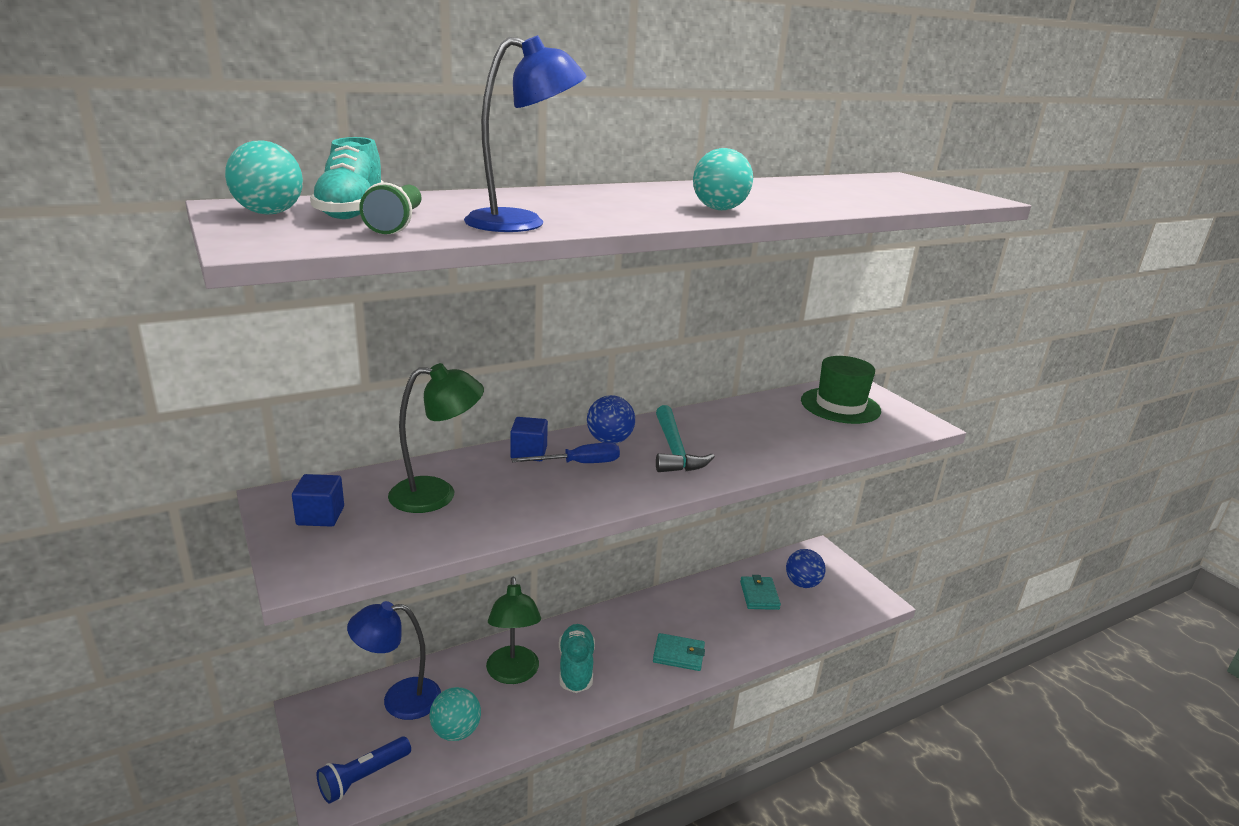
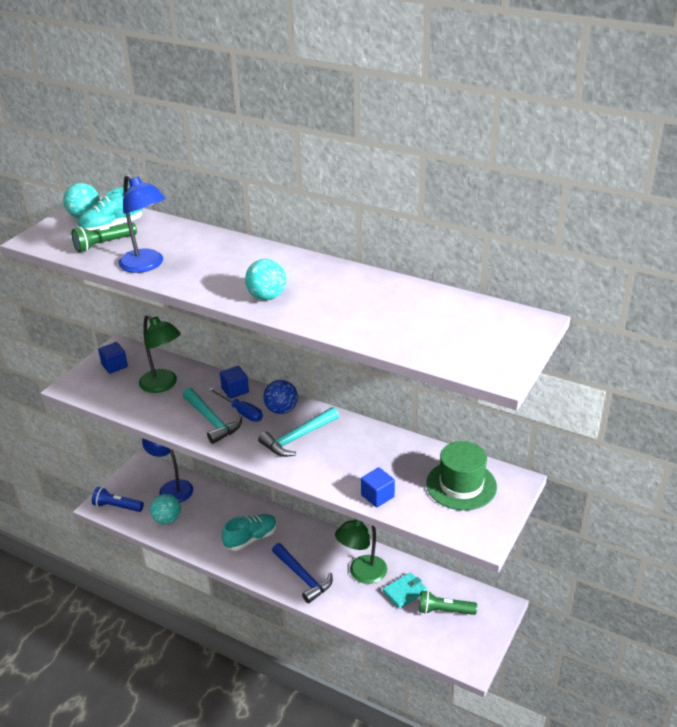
camera: 60 degrees right, 10 degrees up
(513, 674) = (224, 517): green lamp -> green lamp (362, 574)
(570, 488) = (212, 421): none -> turquoise hammer
(678, 654) = (303, 577): turquoise wallet -> blue hammer
(802, 583) = (444, 610): blue ball -> green flashlight
(821, 445) = (377, 496): none -> blue cube

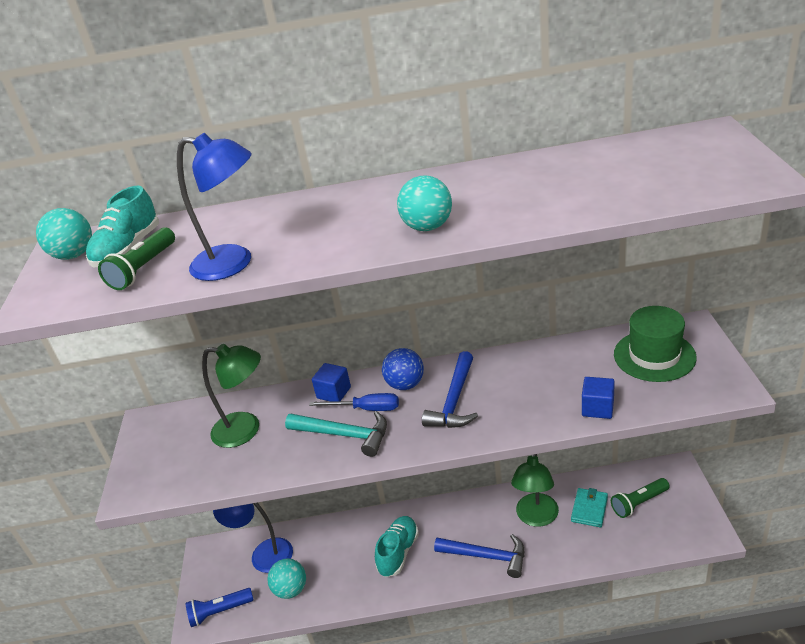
camera: 30 degrees left, 0 degrees up
(114, 366) = (162, 442): blue cube -> none
(297, 438) = (454, 401): turquoise hammer -> blue hammer

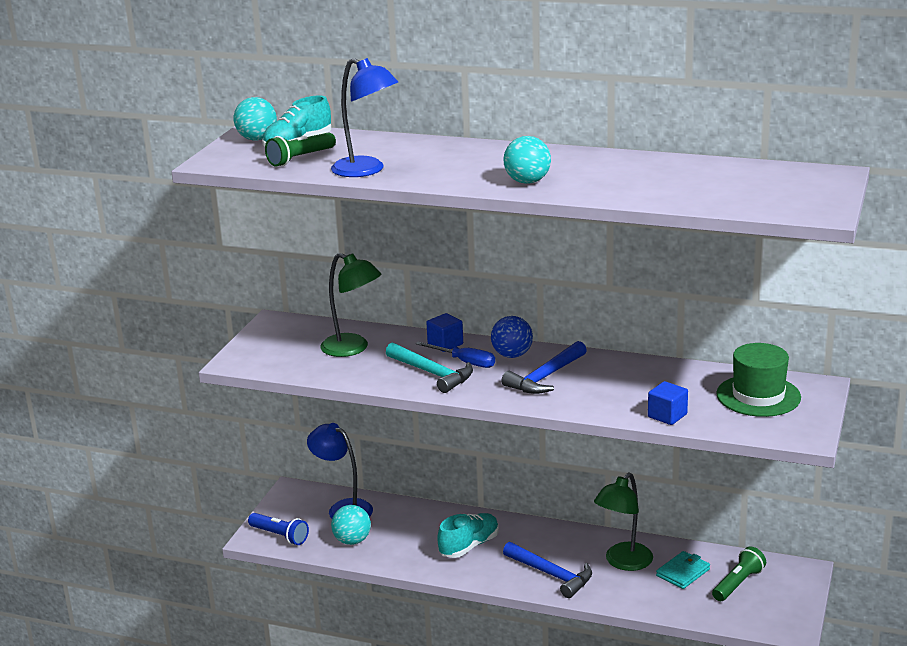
camera: 20 degrees right, 10 degrees down
(219, 611) = (280, 536): blue flashlight -> blue flashlight turned 150 degrees counterclockwise
(638, 503) = (738, 583): green flashlight -> green flashlight turned 135 degrees clockwise

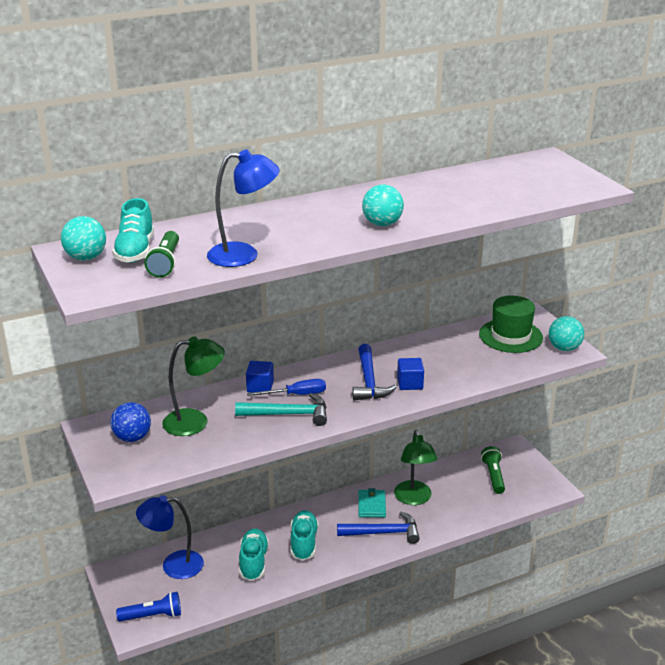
camera: 45 degrees left, 5 degrees up
(352, 541) = (215, 587): turquoise ball -> turquoise ball (564, 348)
(407, 539) = (253, 562): none -> turquoise shoe
(512, 355) = (321, 374): blue ball -> blue ball (132, 438)
(667, 415) = (484, 374): blue cube -> blue cube (410, 383)
(683, 572) = (455, 486): turquoise wallet -> turquoise wallet (371, 505)

